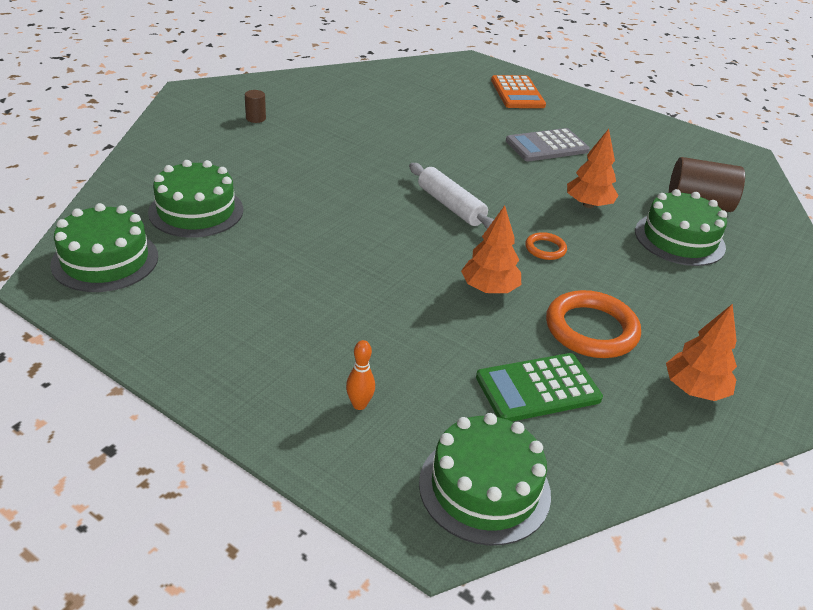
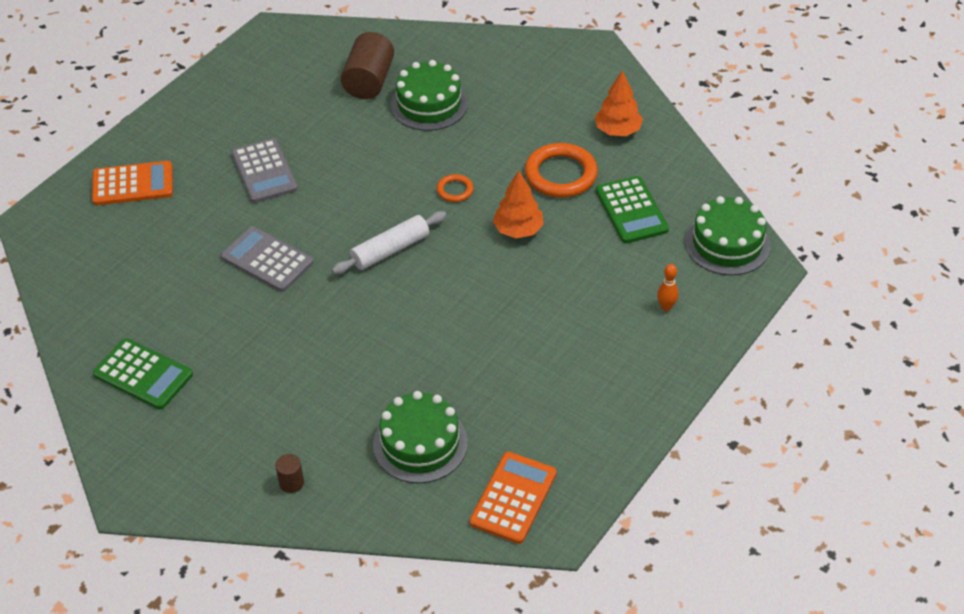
camera: 85 degrees left, 10 degrees up
(105, 260) = (513, 498): green cake -> orange calculator
(255, 118) = (209, 420): brown cylinder -> brown cylinder (291, 483)
(310, 95) = (143, 374): none -> green calculator
(434, 145) = (267, 260): none -> grey calculator
(588, 205) = (378, 154): orange tree -> none

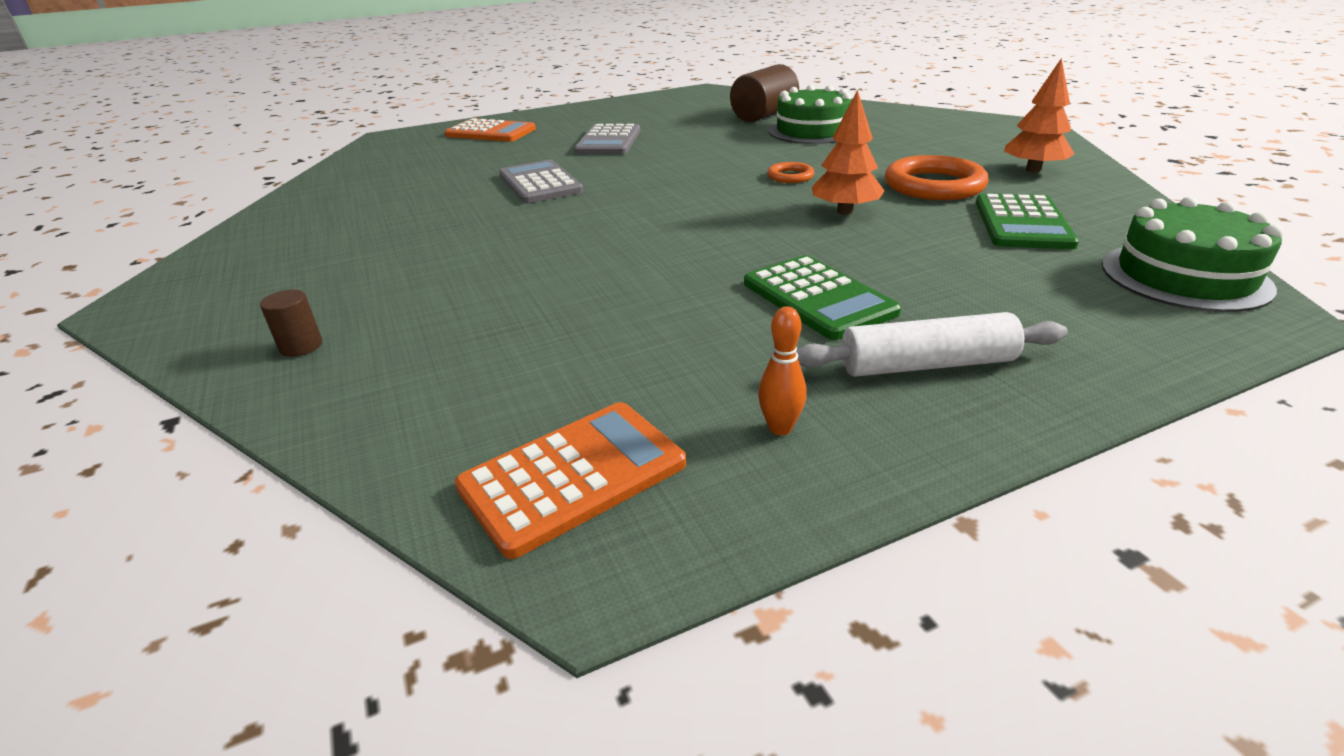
camera: 30 degrees right, 15 degrees down
(143, 374) = (314, 225): green calculator -> green calculator (818, 298)
(390, 250) = (673, 199): white rolling pin -> white rolling pin (926, 365)
(420, 443) = (510, 358): green cake -> none
(666, 307) = (1040, 315): orange bowling pin -> orange bowling pin (780, 428)

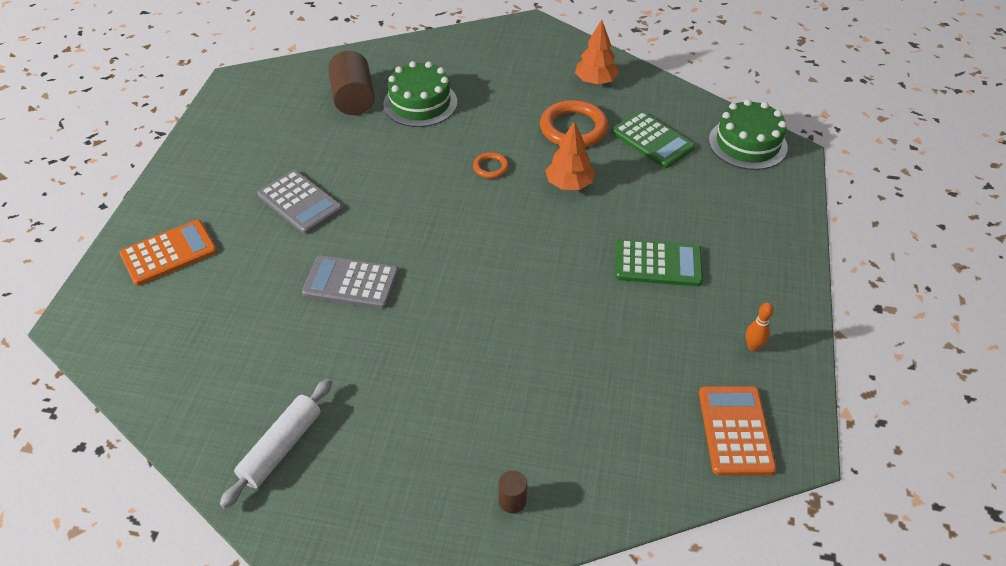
camera: 55 degrees left, 15 degrees up
(926, 365) = (745, 272): white rolling pin -> white rolling pin (281, 447)

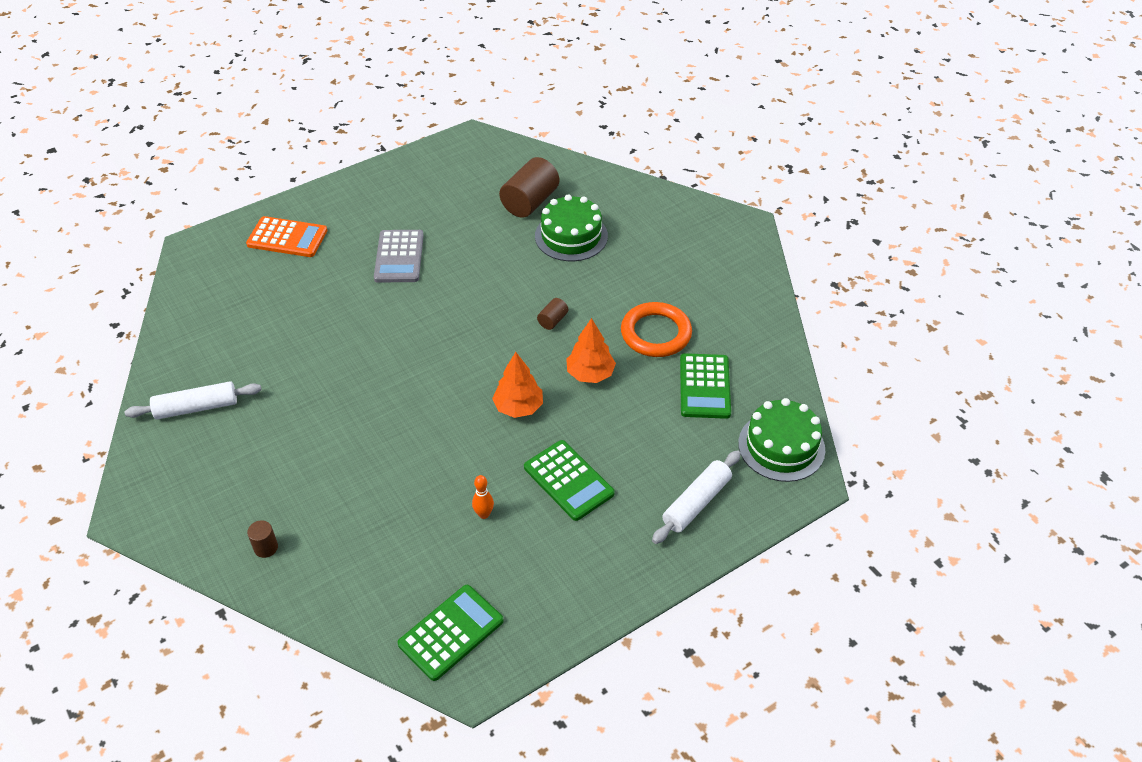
camera: 45 degrees right, 0 degrees up
(351, 283) = (358, 336): grey calculator -> none
(490, 167) = (552, 320): orange ring -> brown cylinder
(595, 81) = (729, 307): orange tree -> orange tree (518, 407)
(735, 430) = (451, 632): orange calculator -> green calculator
(752, 214) = (696, 503): none -> white rolling pin
(753, 347) = (547, 592): orange bowling pin -> orange bowling pin (484, 514)

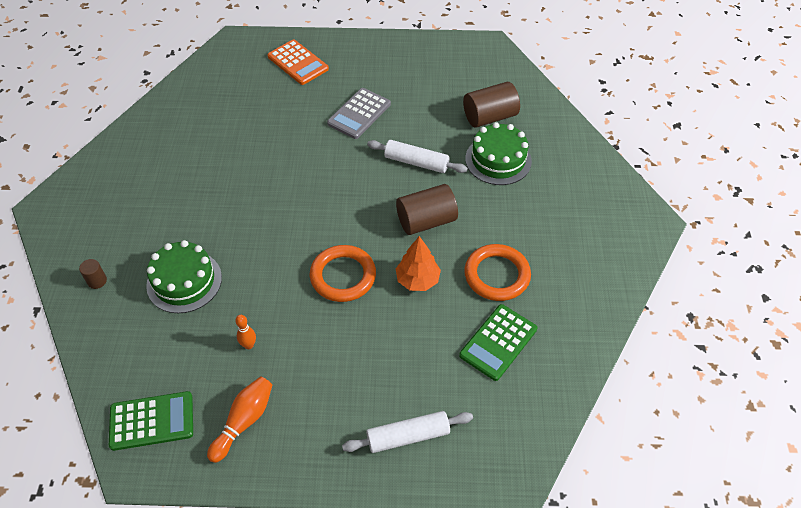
camera: 35 degrees right, 5 degrees up
(196, 407) = (142, 156): white rolling pin -> white rolling pin (416, 162)
(518, 407) = (343, 276): orange tree -> orange ring
(541, 579) = (244, 421): none -> orange bowling pin
(552, 320) = (426, 221): brown cylinder -> brown cylinder, size x2.10
(568, 480) = (329, 356): green calculator -> none
(781, 446) = (518, 432): green cake -> green cake (184, 281)

